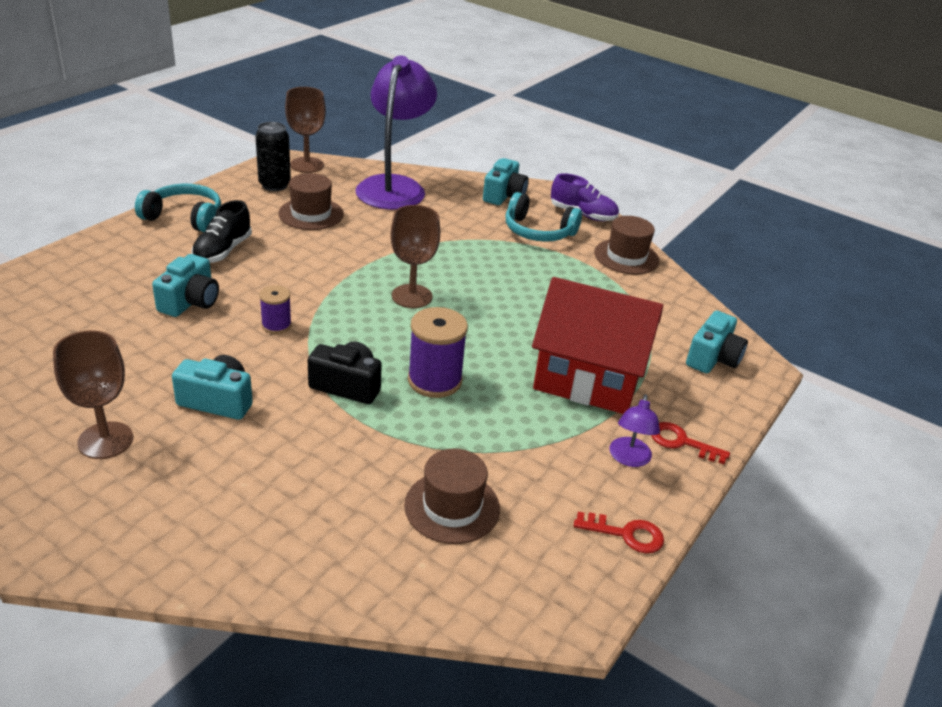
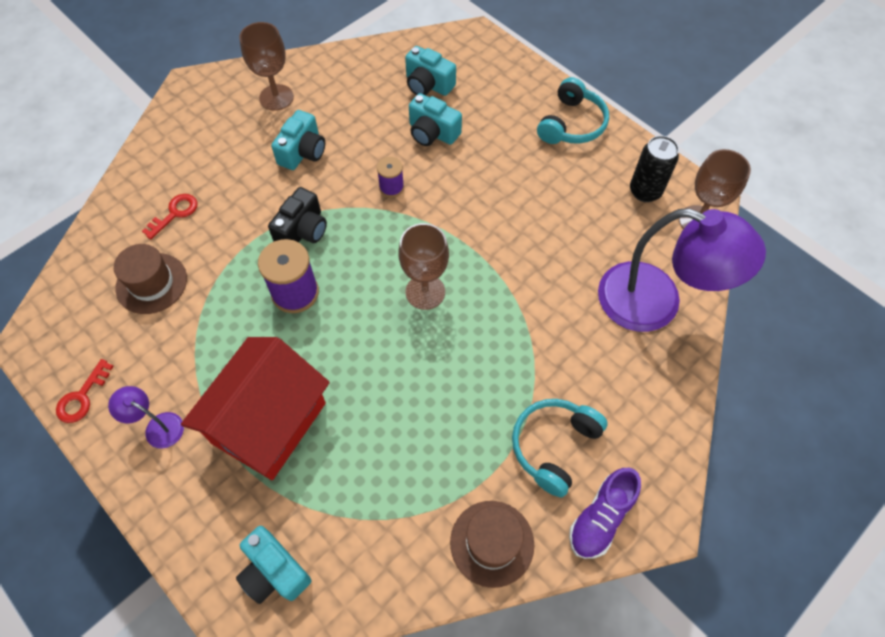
camera: 105 degrees right, 25 degrees up
(223, 251) = (512, 152): black shoe -> none
(311, 214) = (584, 220): brown hat -> none
(504, 195) = (645, 425): turquoise camera -> turquoise camera (428, 85)
(681, 442) = (162, 482): red key -> red key (175, 213)

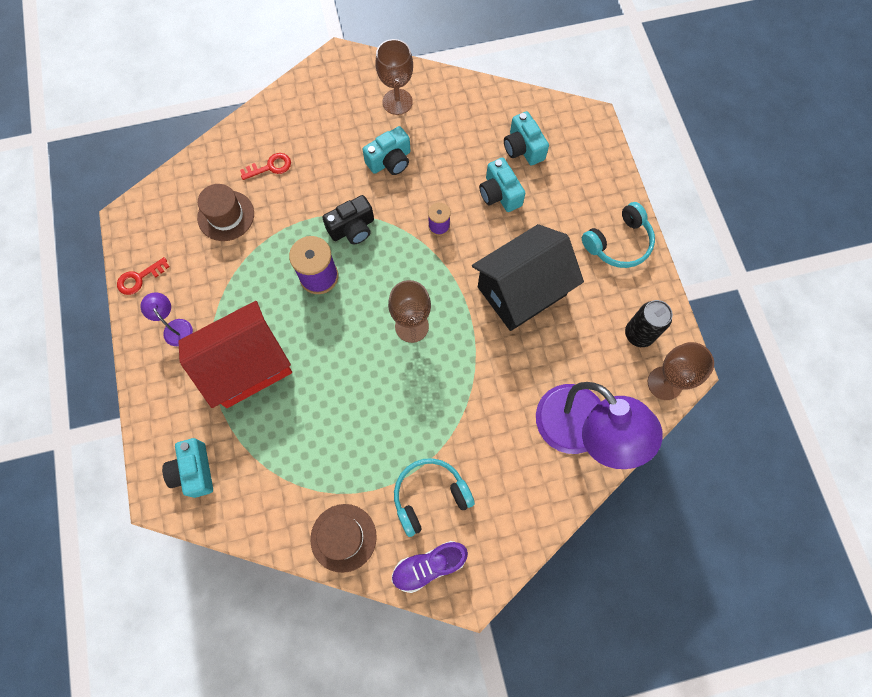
camera: 30 degrees right, 10 degrees up
(512, 206) = (521, 291): none -> black house

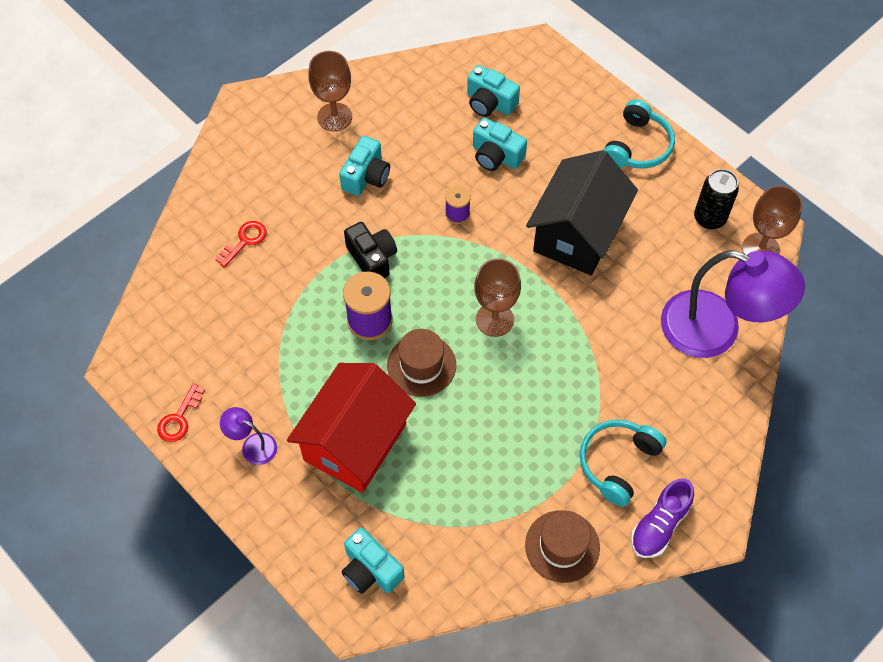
camera: 30 degrees left, 10 degrees down
(226, 215) = (230, 311): brown hat -> brown hat (421, 365)
(352, 228) = (372, 258): black camera -> black camera turned 60 degrees counterclockwise

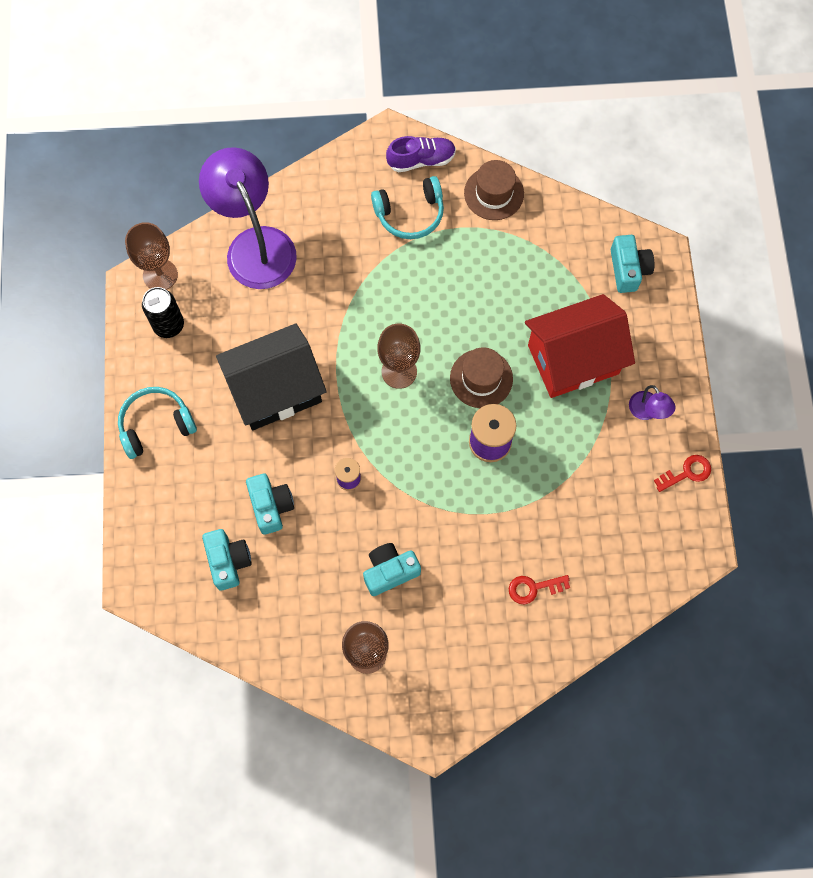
camera: 140 degrees left, 10 degrees up
(372, 258) = (446, 492): black camera -> none

